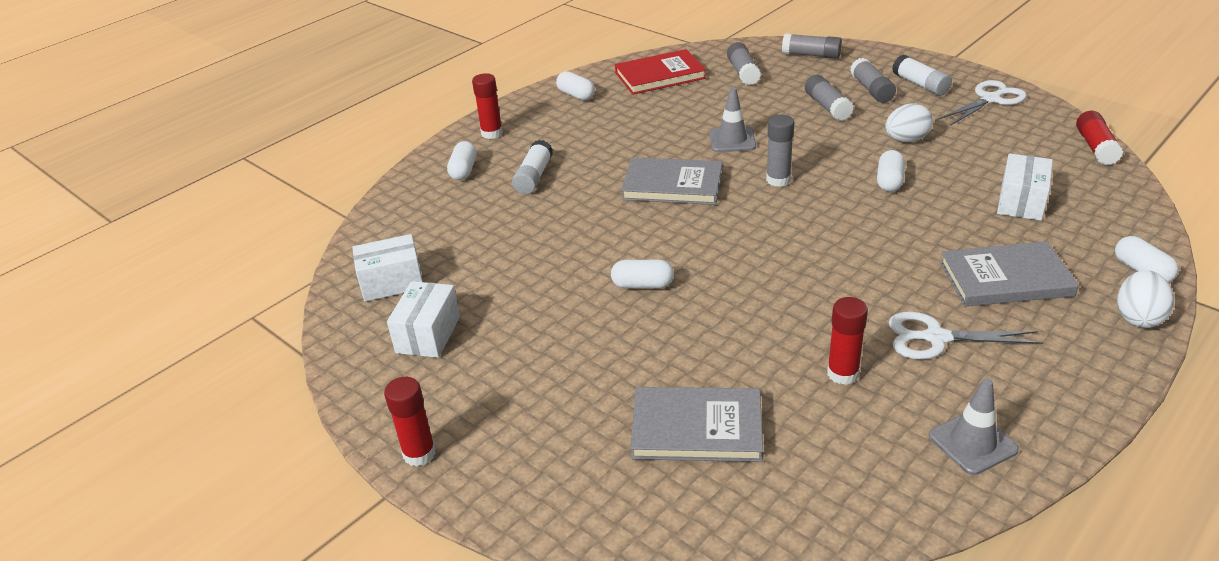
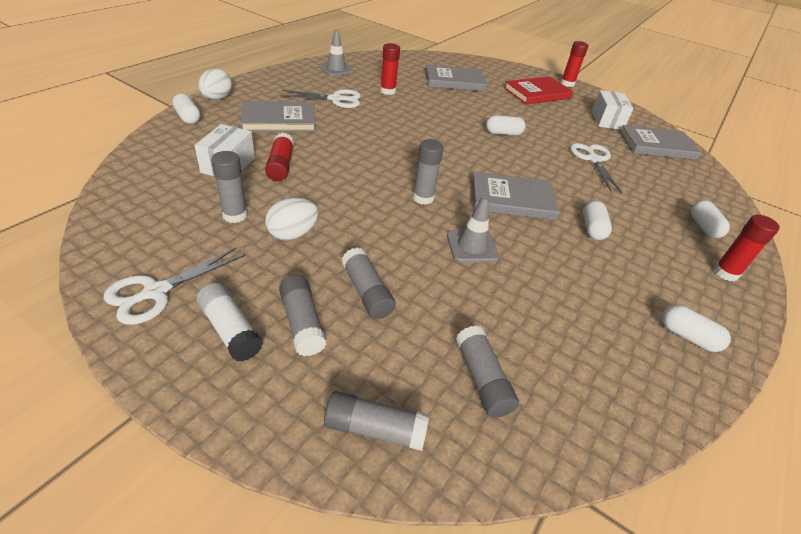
camera: 165 degrees right, 5 degrees up
(392, 282) = (656, 145): white box -> grey book
(524, 247) = (593, 160): none -> white scissors
(534, 177) = (635, 216): white glue stick -> none
(660, 75) = (601, 378): red book -> red book (537, 93)
(889, 181) = (327, 190): white capsule -> white capsule (592, 228)
(971, 151) = (235, 215): none -> grey glue stick
(1095, 147) = (106, 211): red glue stick -> red glue stick (281, 165)

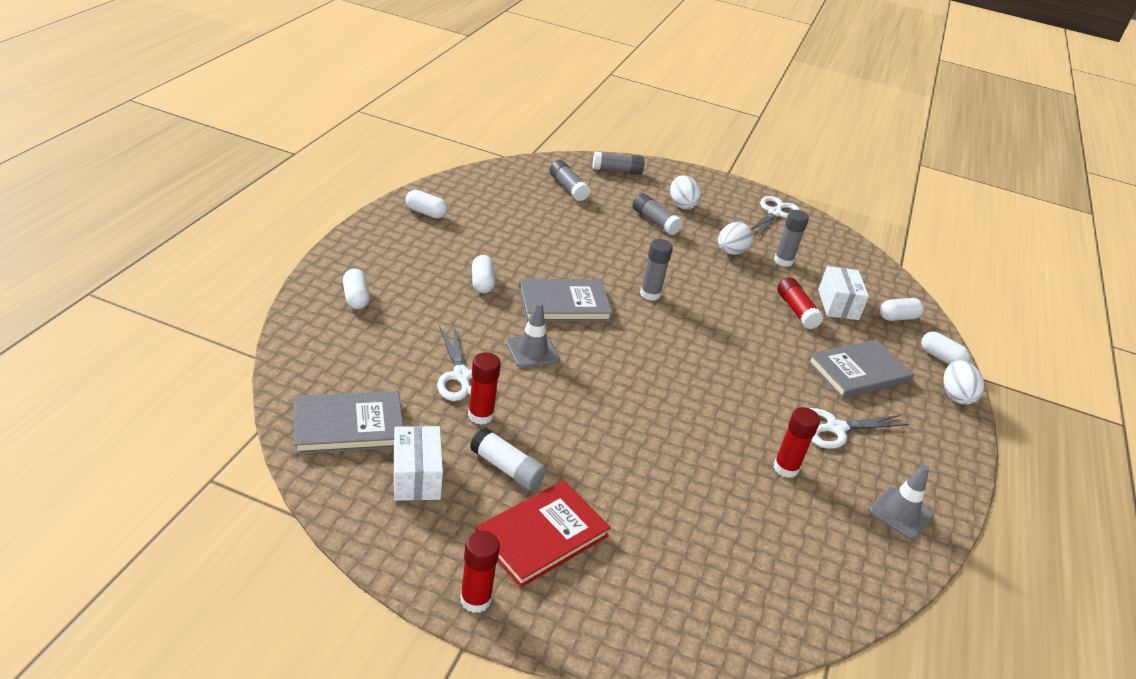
camera: 165 degrees right, 5 degrees down
(230, 330) = (717, 200): white glue stick -> white glue stick (507, 468)
(302, 323) = (682, 205): grey glue stick -> white egg
(454, 81) = (701, 534): grey book -> none
(472, 246) = (592, 256): grey traffic cone -> grey traffic cone (532, 351)
(503, 133) = (588, 404): white capsule -> white capsule (898, 317)
(725, 273) = (363, 256): red glue stick -> red glue stick (480, 415)

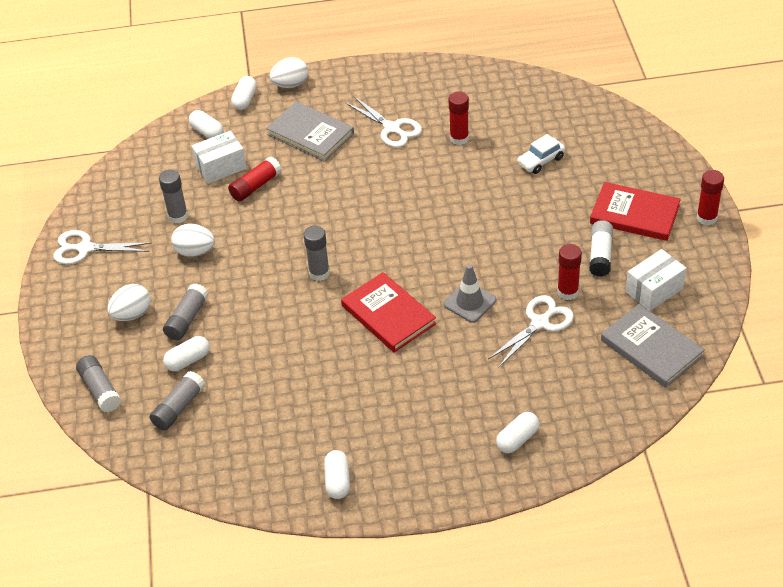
camera: 110 degrees left, 10 degrees up
(482, 283) = (411, 377): white capsule -> white capsule (188, 360)
(564, 304) = (388, 315): grey book -> red book
(699, 511) = (540, 161): none -> white car
(900, 513) = (448, 83): grey traffic cone -> none

